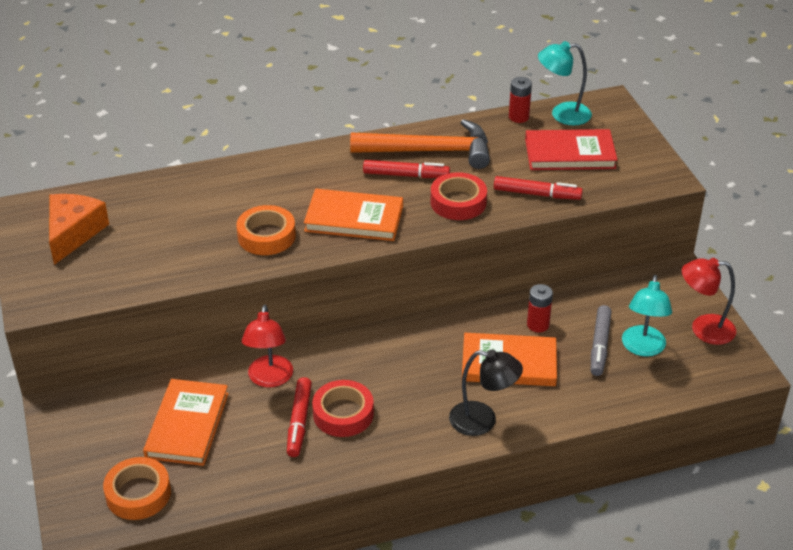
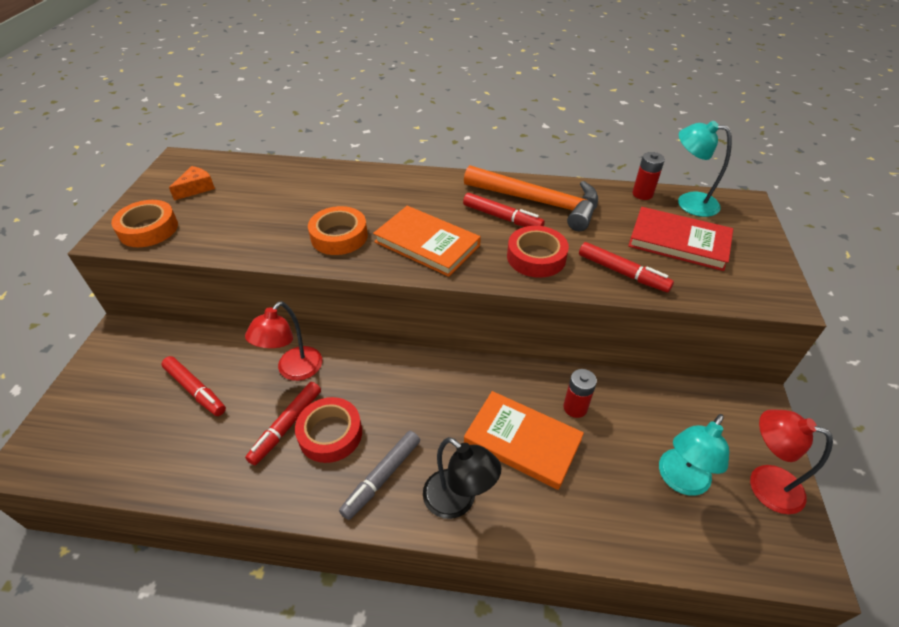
camera: 25 degrees right, 5 degrees up
(74, 233) = (196, 188): orange cheese -> orange cheese, size x0.58
(138, 494) = (101, 444): orange tape -> orange tape (148, 229)
(187, 425) = (195, 390): orange book -> red marker
(599, 345) = (631, 457): grey marker -> grey marker (382, 477)

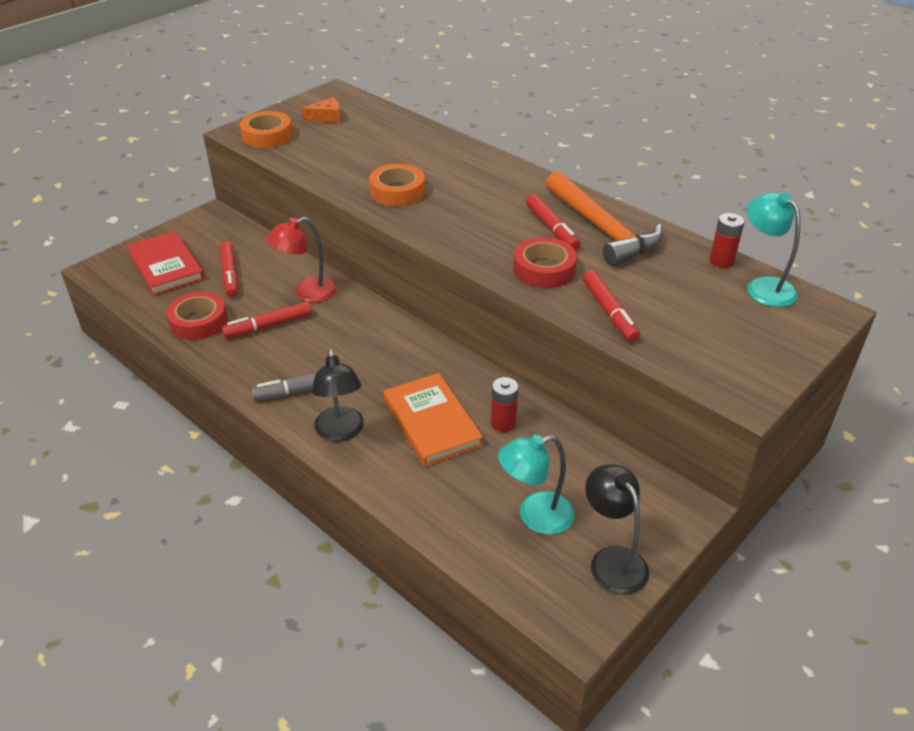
camera: 35 degrees right, 5 degrees down
(330, 434) = (293, 345): red tape -> red tape (198, 321)
(427, 244) = (461, 223): orange book -> none
(679, 242) = (702, 312): red book -> red book (166, 266)
(764, 483) = (612, 560): red lamp -> black lamp

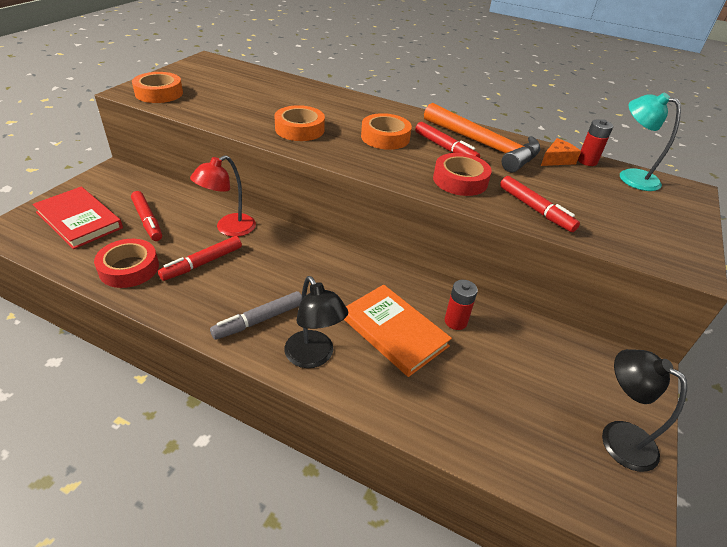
camera: 20 degrees left, 0 degrees up
(327, 118) = (209, 78): orange cheese -> orange cheese (557, 160)
(488, 209) = (385, 137): none -> orange tape
(535, 516) = (530, 407): turquoise lamp -> none

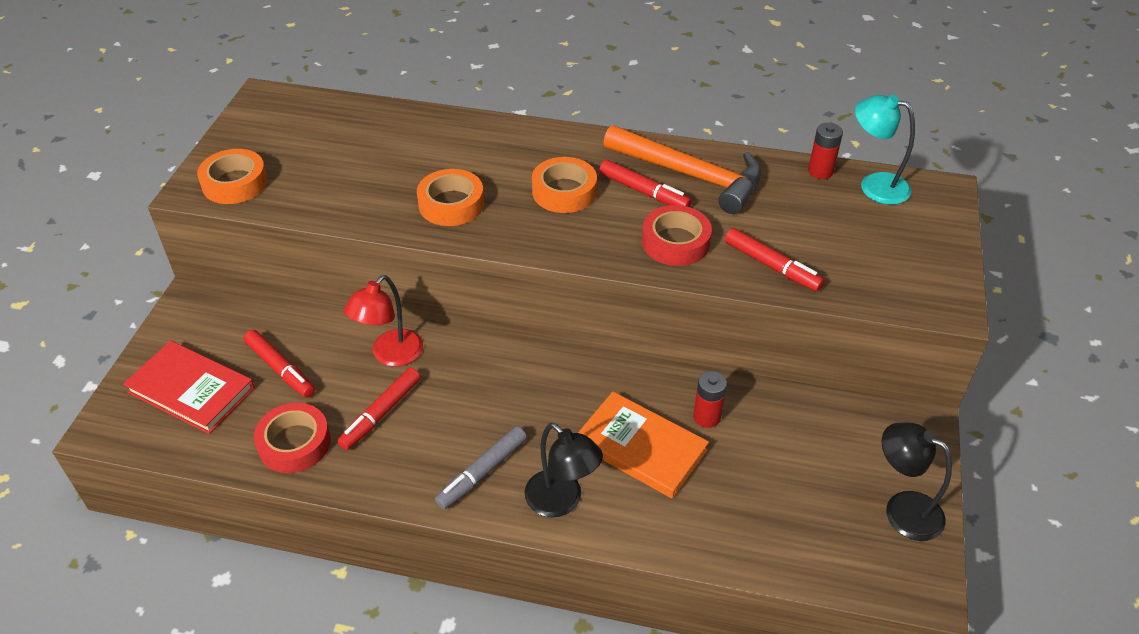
camera: 10 degrees left, 5 degrees up
(557, 160) = (784, 178): orange cheese -> none

